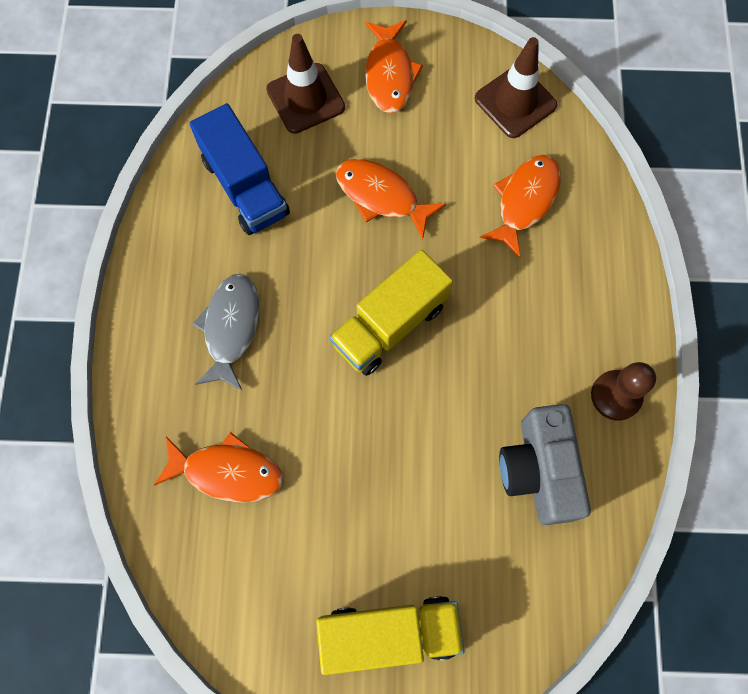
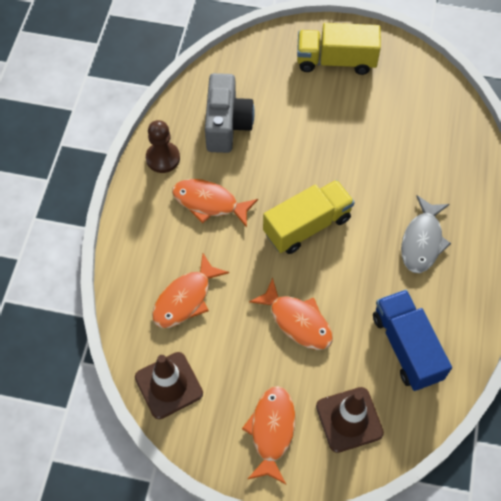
camera: 170 degrees left, 10 degrees down
(227, 472) = (428, 154): orange fish -> orange fish (209, 203)

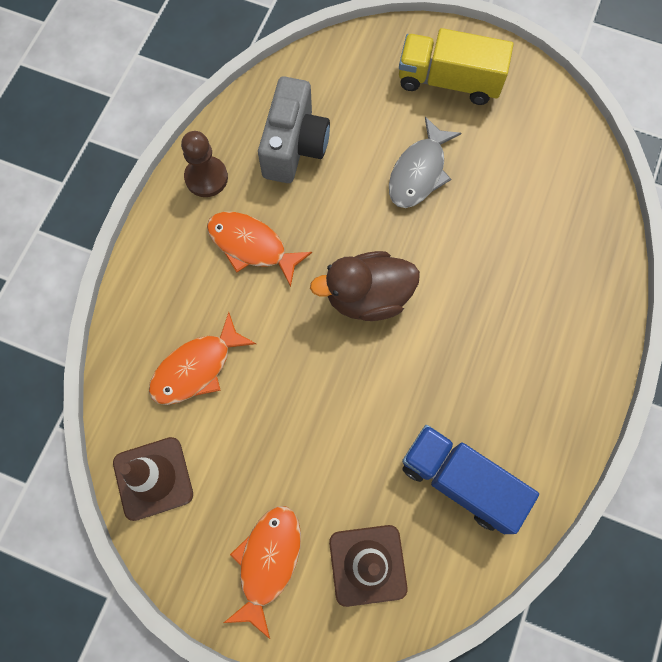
camera: 10 degrees right, 10 degrees up
(297, 321) = (329, 421): orange fish -> none
(307, 226) = (367, 296): yellow truck -> brown duck
(406, 347) = (460, 481): blue truck -> blue truck turned 45 degrees counterclockwise
(422, 241) = (509, 342): grey fish -> grey fish (419, 172)

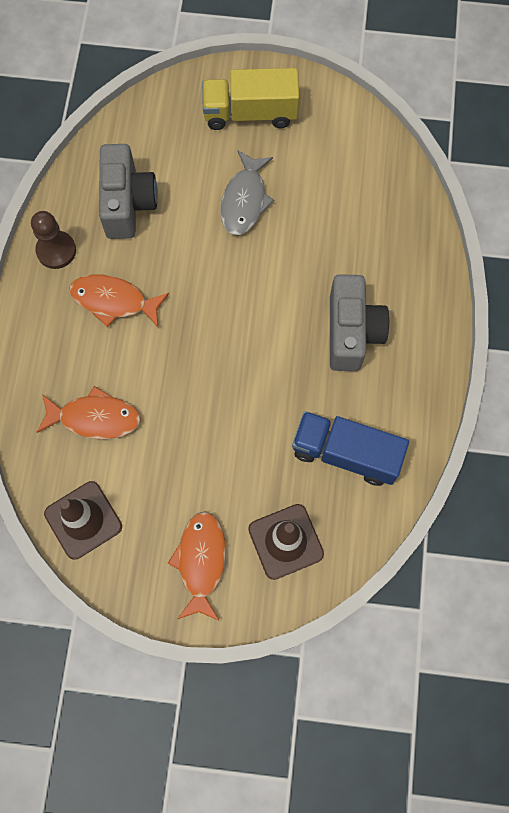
camera: 15 degrees left, 0 degrees up
(197, 368) = (95, 418): orange fish -> orange fish turned 120 degrees counterclockwise
(367, 296) = (227, 319): brown duck -> none
(500, 345) = (352, 332): none -> grey camera

